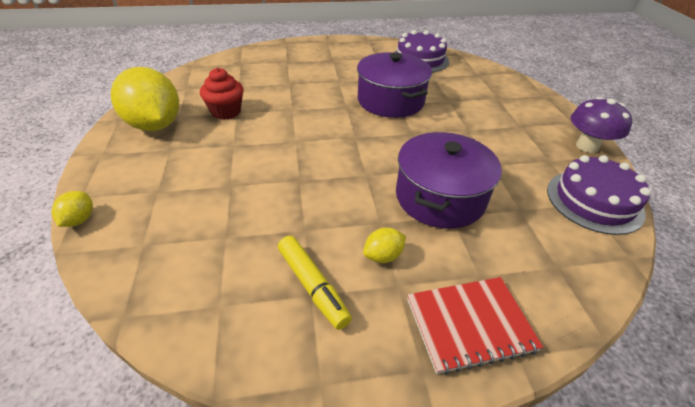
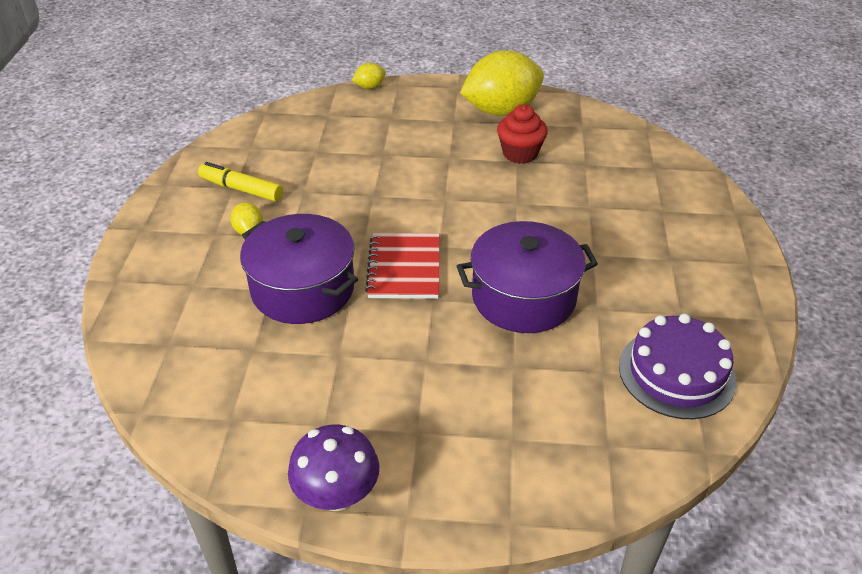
camera: 105 degrees right, 0 degrees up
(79, 220) = (369, 87): yellow lemon -> yellow lemon turned 45 degrees counterclockwise
(312, 286) = (241, 189): yellow marker -> yellow marker turned 45 degrees clockwise
(470, 324) = (156, 263): red notebook -> red notebook (404, 268)
(594, 201) = (230, 430): purple cake -> none

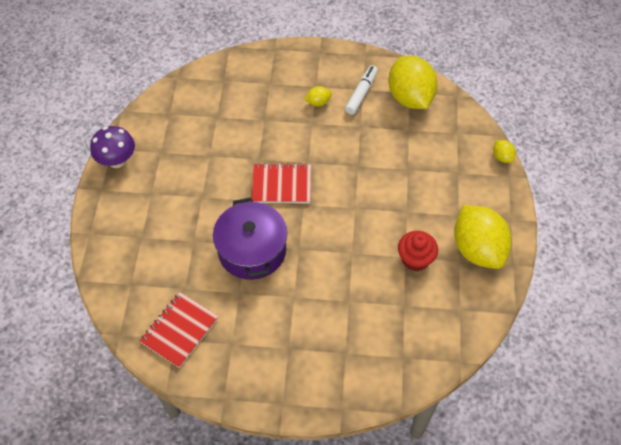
camera: 90 degrees right, 15 degrees up
(241, 189) = (361, 93): yellow marker -> white marker
(260, 147) = (410, 98): none -> yellow lemon
(303, 289) = (264, 134): purple pot -> none
(676, 373) = (180, 330): purple cake -> red notebook

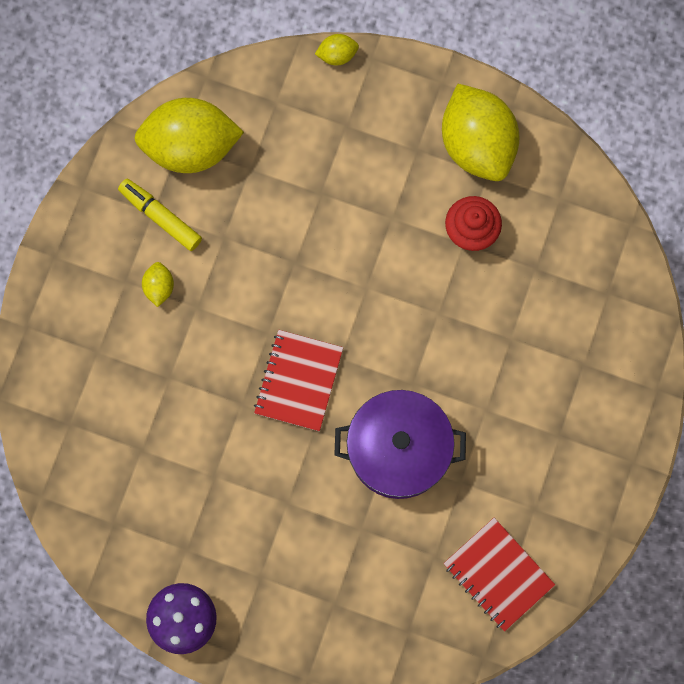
camera: 75 degrees left, 20 degrees up
(361, 93) = (160, 217): white marker -> yellow marker
(477, 249) = (477, 144): yellow lemon -> yellow lemon turned 75 degrees clockwise

